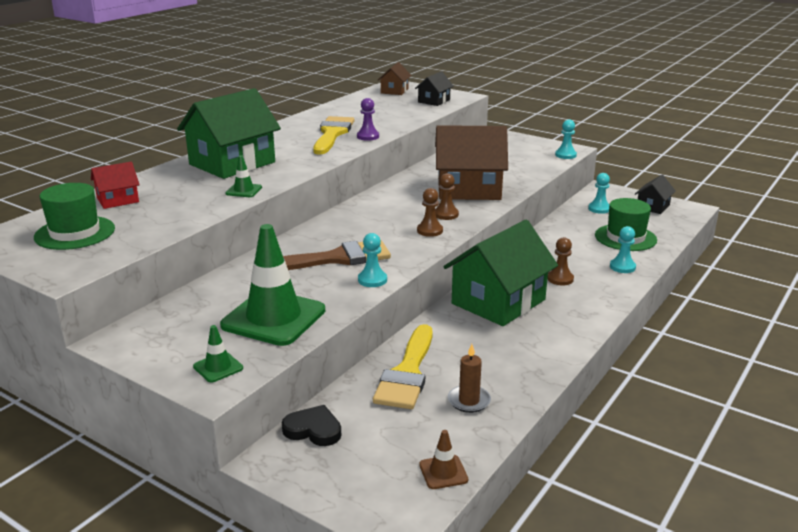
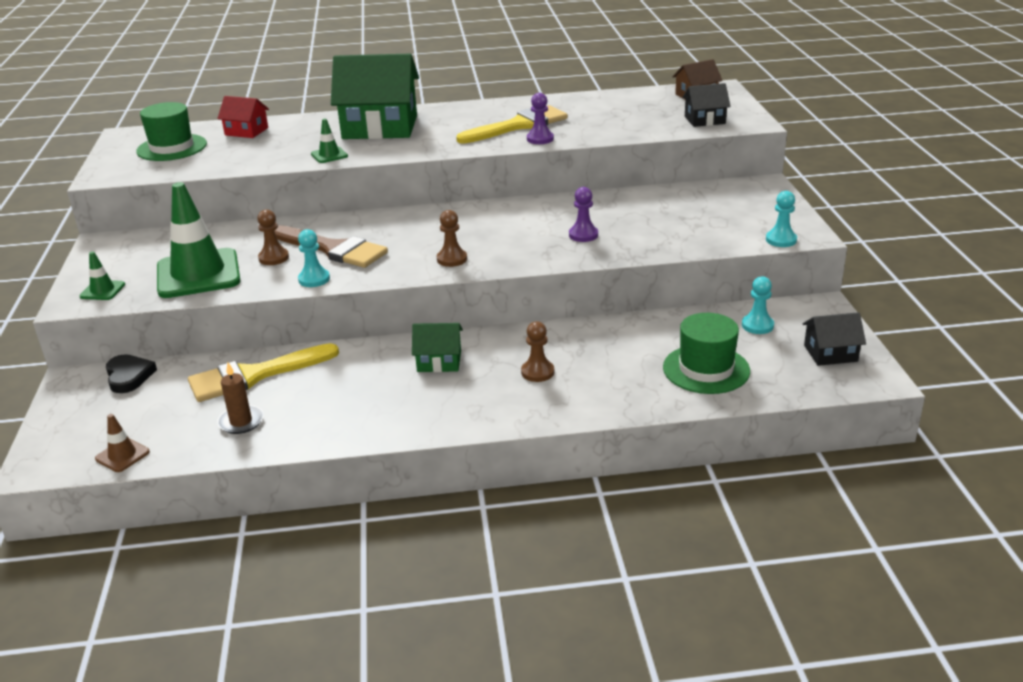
camera: 50 degrees right, 5 degrees up
(446, 214) = (501, 250): brown pawn -> brown pawn (273, 258)
(469, 189) = (583, 235): brown house -> purple pawn
(498, 302) = (439, 361): green house -> green house, size x0.49
(622, 267) = (624, 395): turquoise pawn -> none

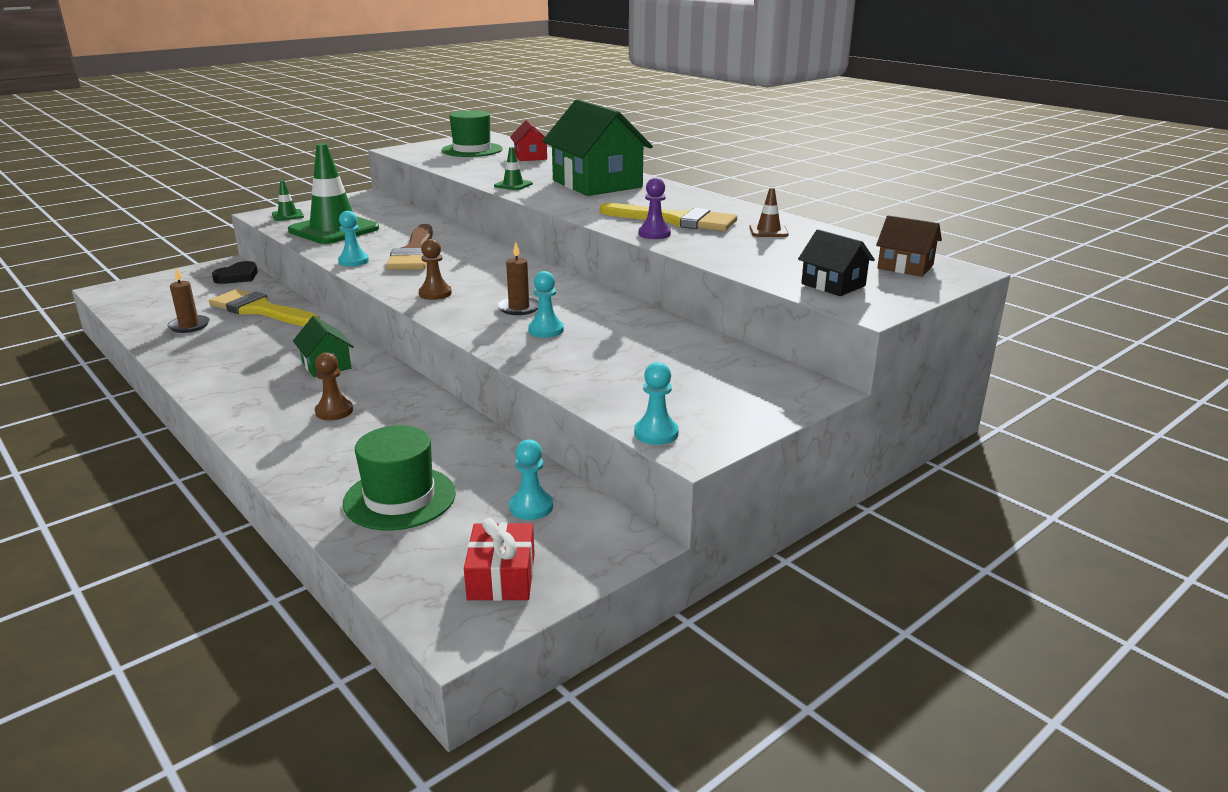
camera: 55 degrees right, 5 degrees down
(122, 455) = (129, 307): brown traffic cone -> brown traffic cone (768, 231)
(273, 258) = (381, 241): brown pawn -> none
(527, 235) = (519, 308): none -> brown candle
(583, 235) = (546, 330): purple pawn -> turquoise pawn
(830, 353) = (501, 576): black house -> red gift

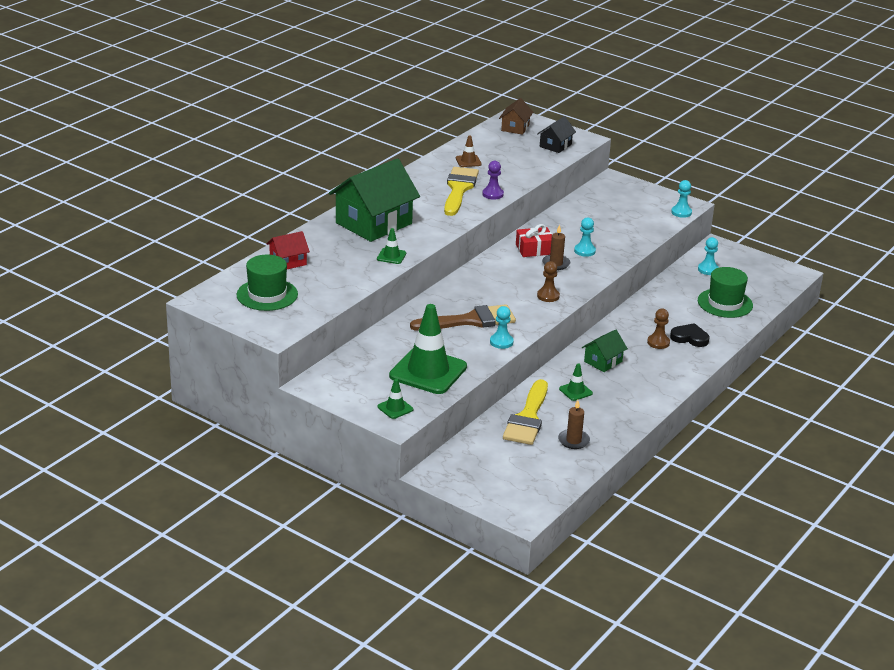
camera: 105 degrees left, 5 degrees up
(237, 276) = (461, 455): black heart -> black heart (690, 338)
(281, 340) = (575, 391): none -> green traffic cone
(501, 576) = (759, 269): red gift -> red gift (534, 249)

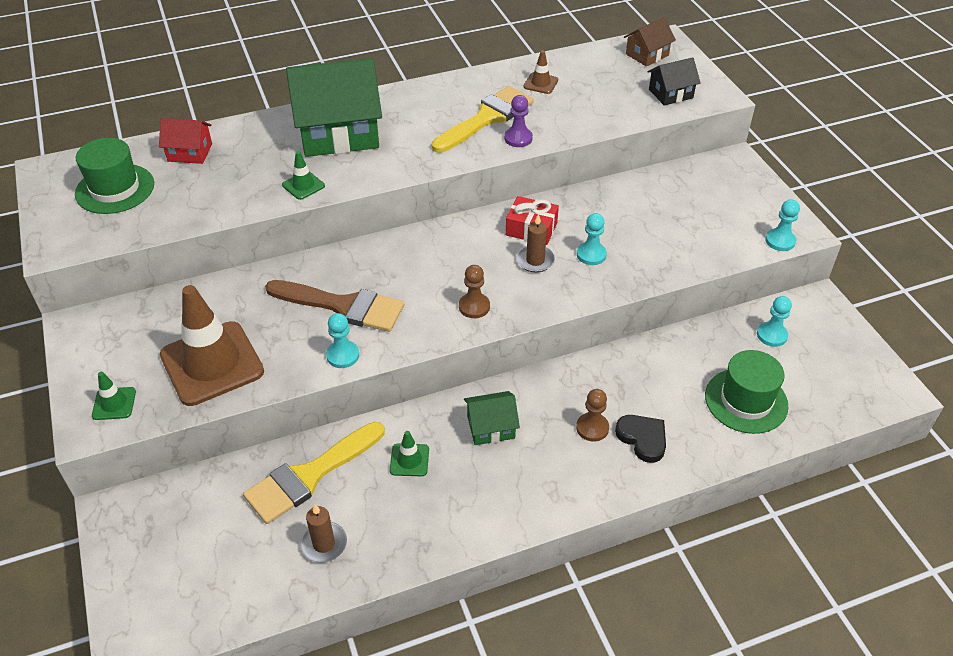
camera: 35 degrees right, 15 degrees up
(428, 371) = (212, 363): green traffic cone -> brown traffic cone

